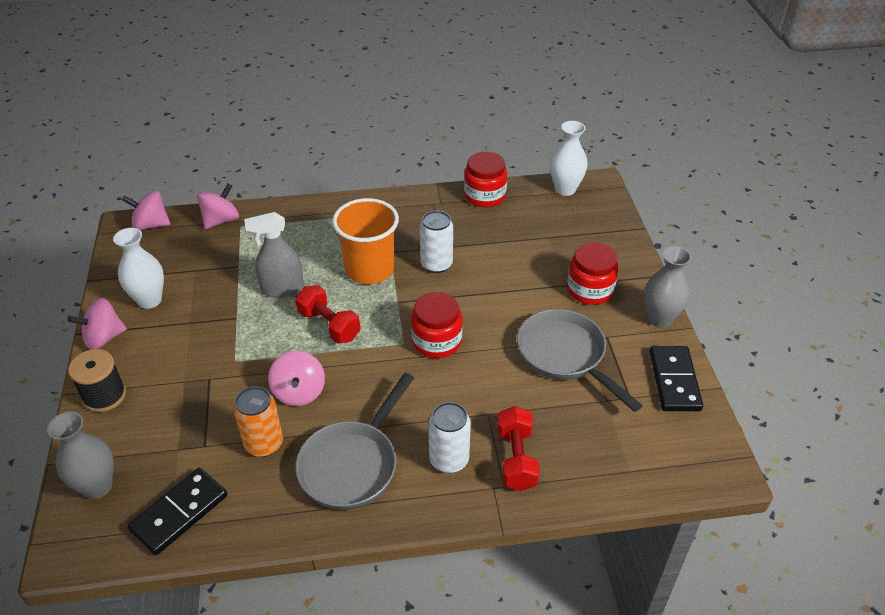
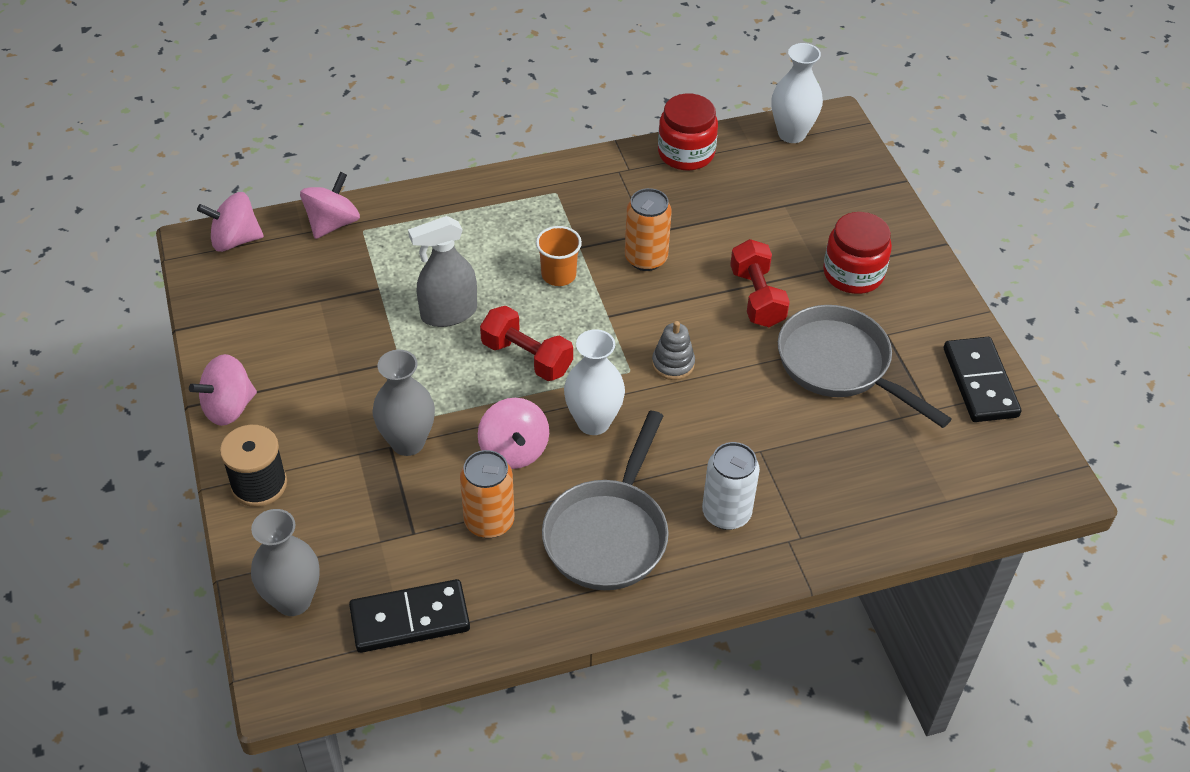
camera: 10 degrees left, 5 degrees up
(149, 300) = (272, 348): white vase -> white vase (593, 422)
(179, 513) = (410, 619): black domino -> black domino turned 45 degrees clockwise
(369, 269) = (558, 275): orange cup -> orange cup, size x0.53
(436, 264) = (646, 258): white can -> orange can
(437, 341) = (673, 364): red jar -> grey stacking toy
(516, 459) = (808, 502): red dumbbell -> red dumbbell (757, 297)
(659, 319) = (948, 303): grey vase -> grey vase (408, 442)

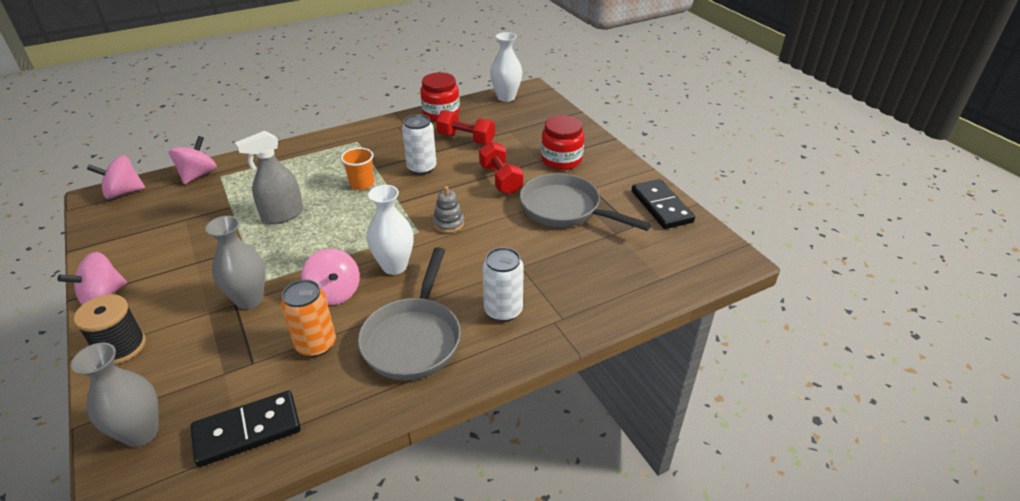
camera: 10 degrees left, 10 degrees down
(527, 357) = (341, 233): red dumbbell -> red dumbbell (466, 139)
(646, 258) = (421, 168): orange can -> white can

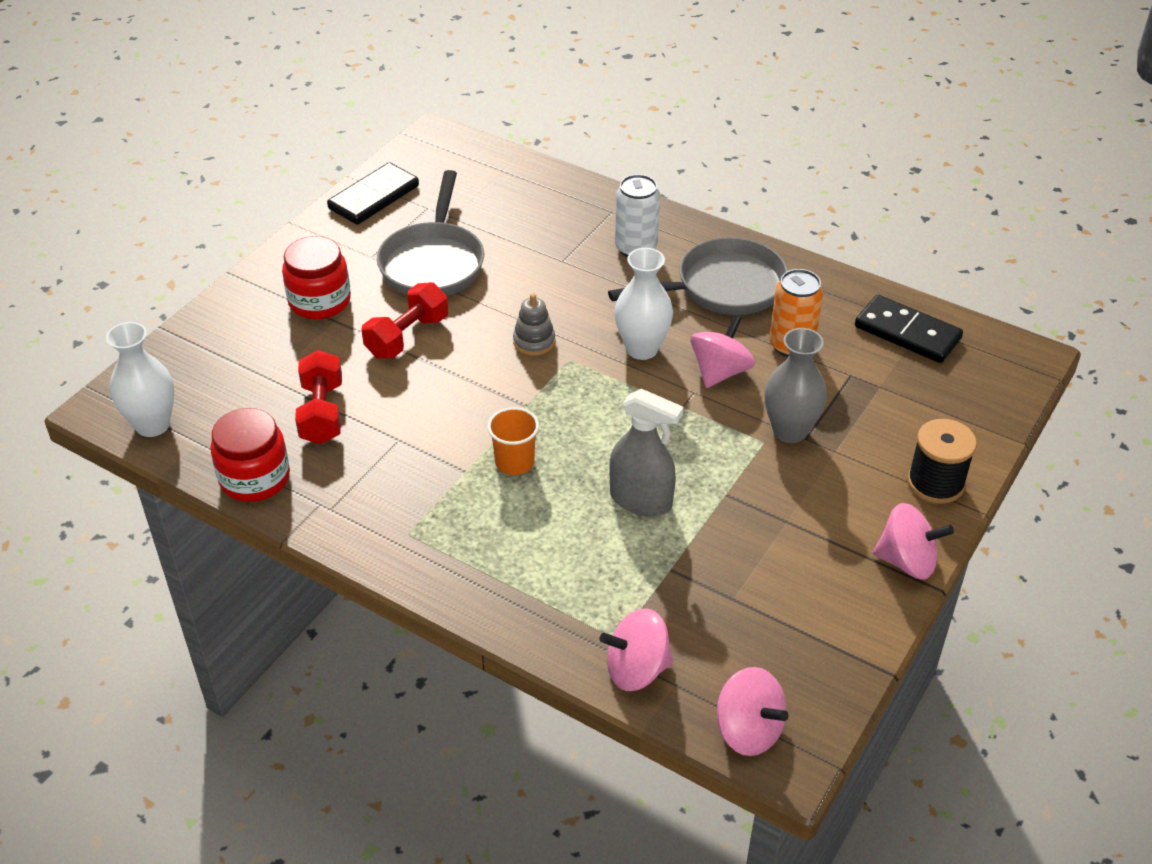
camera: 120 degrees left, 5 degrees up
(141, 433) = (978, 394): grey vase -> none
(421, 168) = (432, 422): white can -> none

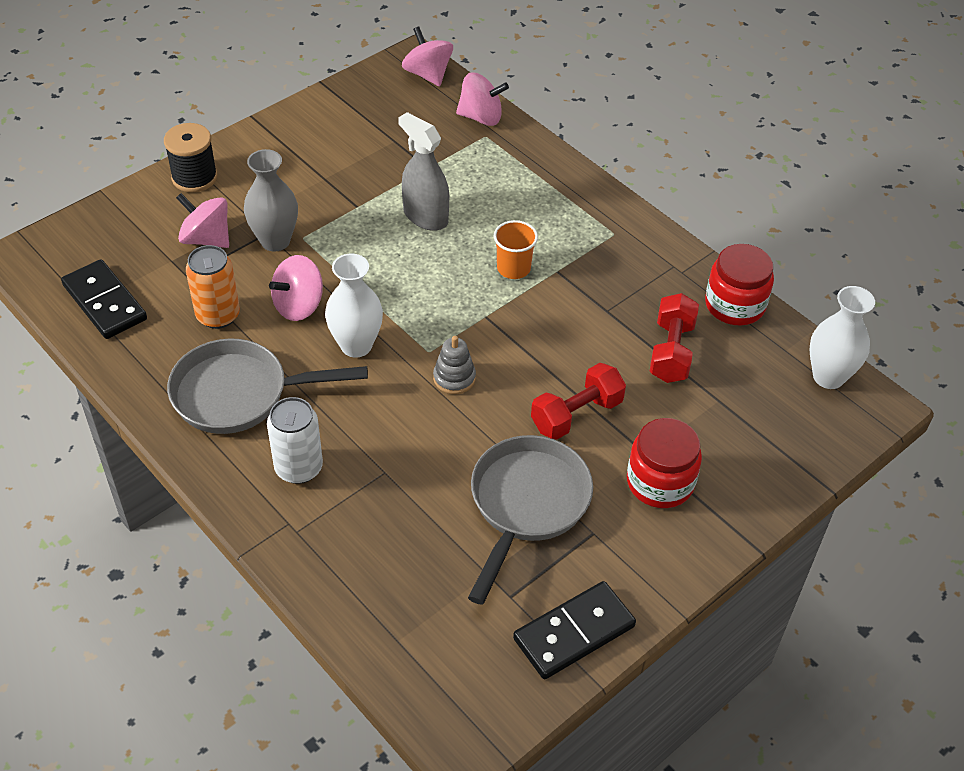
camera: 165 degrees left, 5 degrees up
(907, 561) = (259, 135): pink spinning top -> pink spinning top (206, 239)

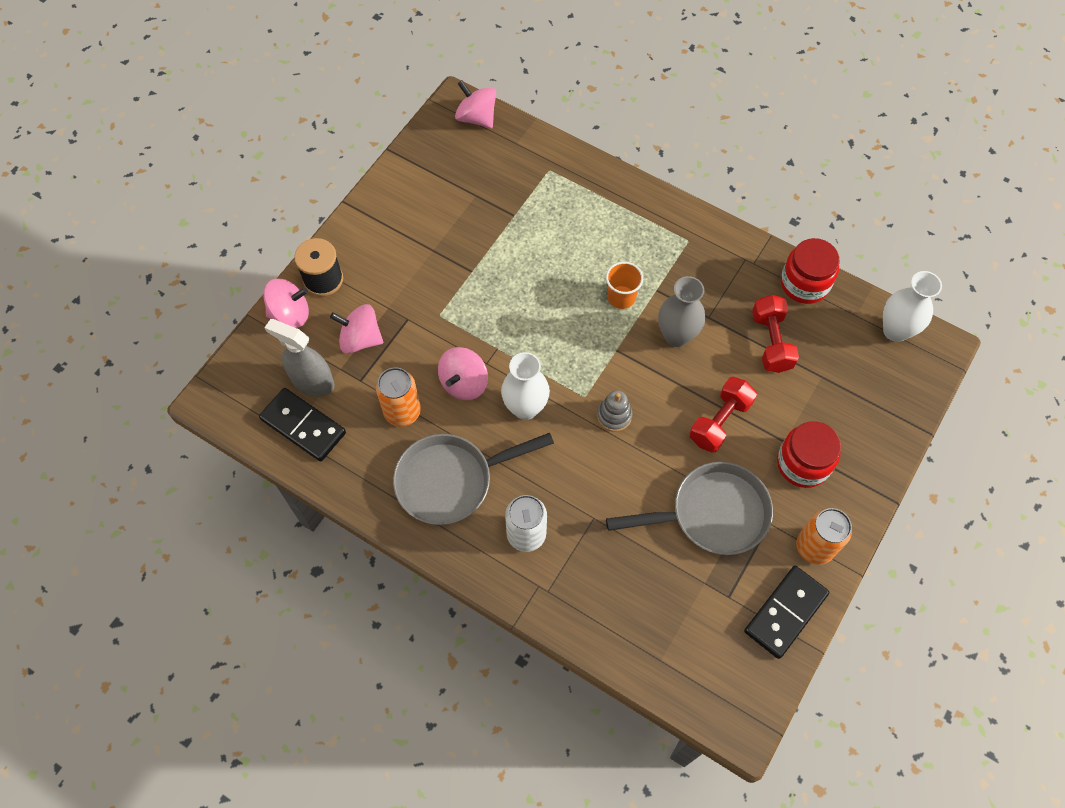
camera: 15 degrees left, 15 degrees up
(275, 241) = (418, 325): grey vase -> grey vase (676, 336)
(425, 216) = (531, 266): grey spray bottle -> grey spray bottle (312, 381)
(481, 117) = (538, 151): pink spinning top -> pink spinning top (290, 314)
(526, 505) = (711, 514): grey pan -> grey pan turned 75 degrees clockwise
(639, 572) = (814, 547): none -> orange can

